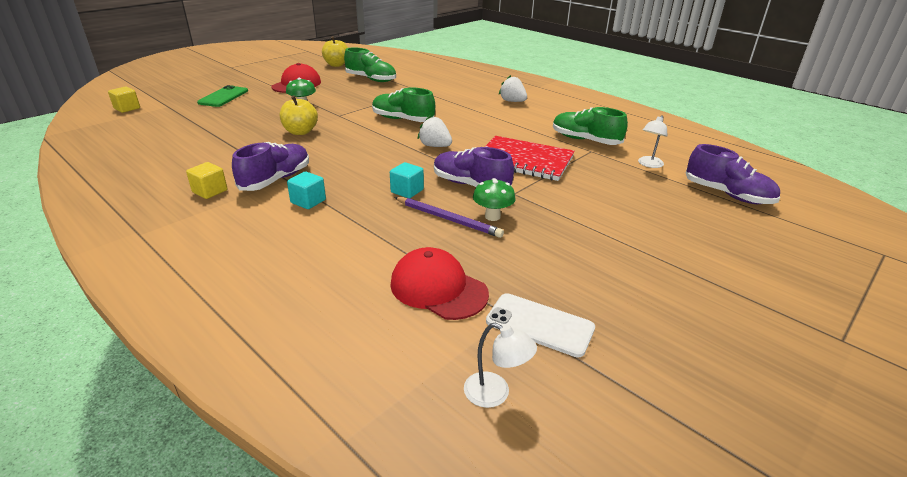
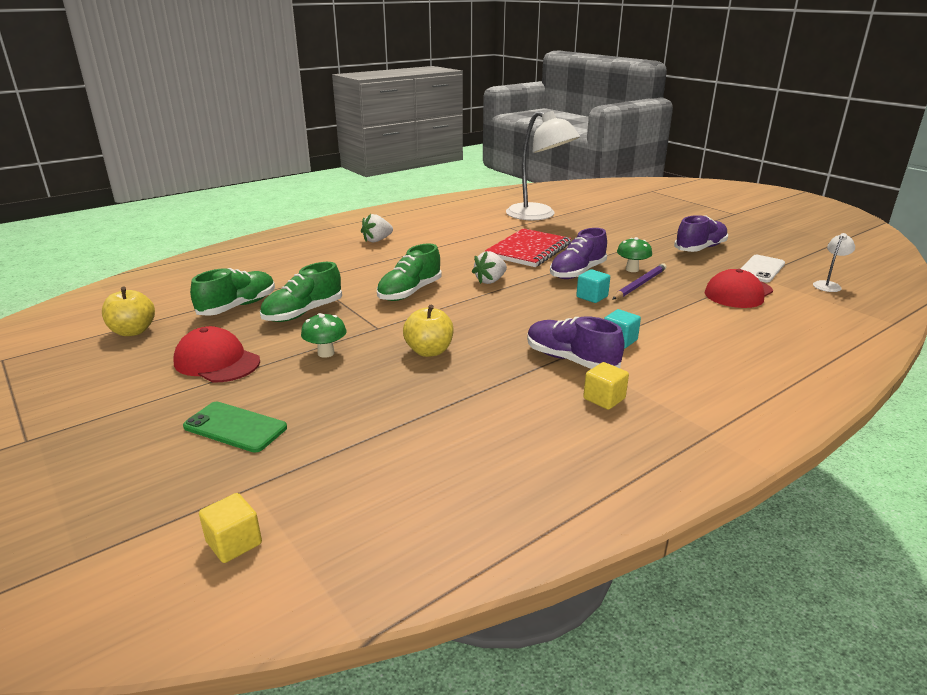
camera: 80 degrees left, 5 degrees down
(585, 140) = (488, 226): green shoe -> green shoe (303, 313)
(648, 164) = (538, 215): white lamp -> white lamp, size x2.46
(727, 194) = (586, 205): purple shoe -> purple shoe (700, 248)

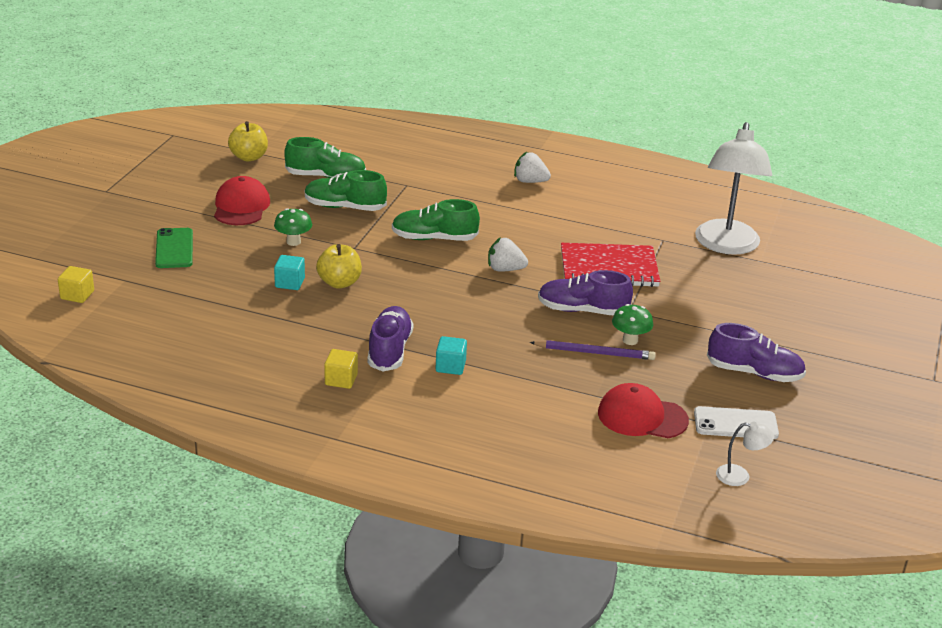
camera: 55 degrees right, 5 degrees up
(592, 297) = (530, 332): turquoise cube -> turquoise cube (290, 283)

